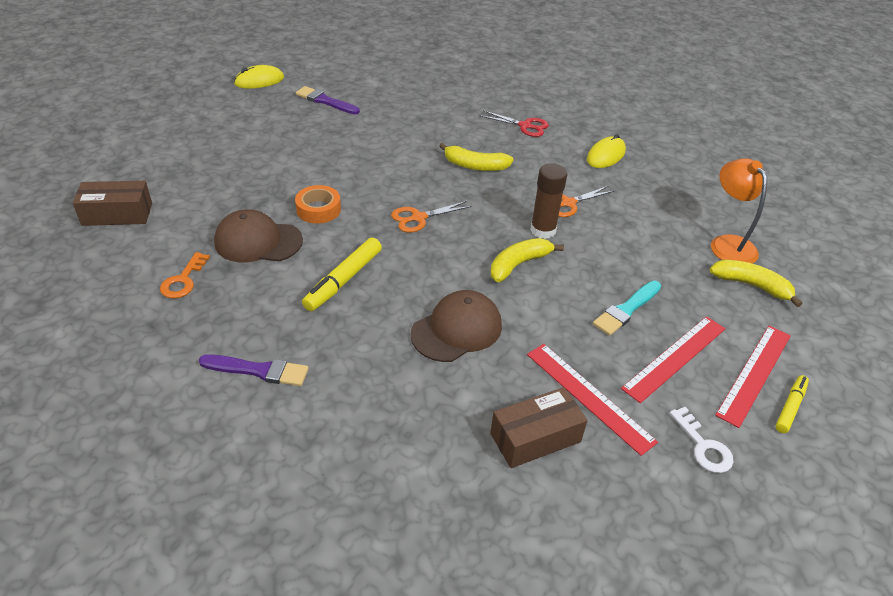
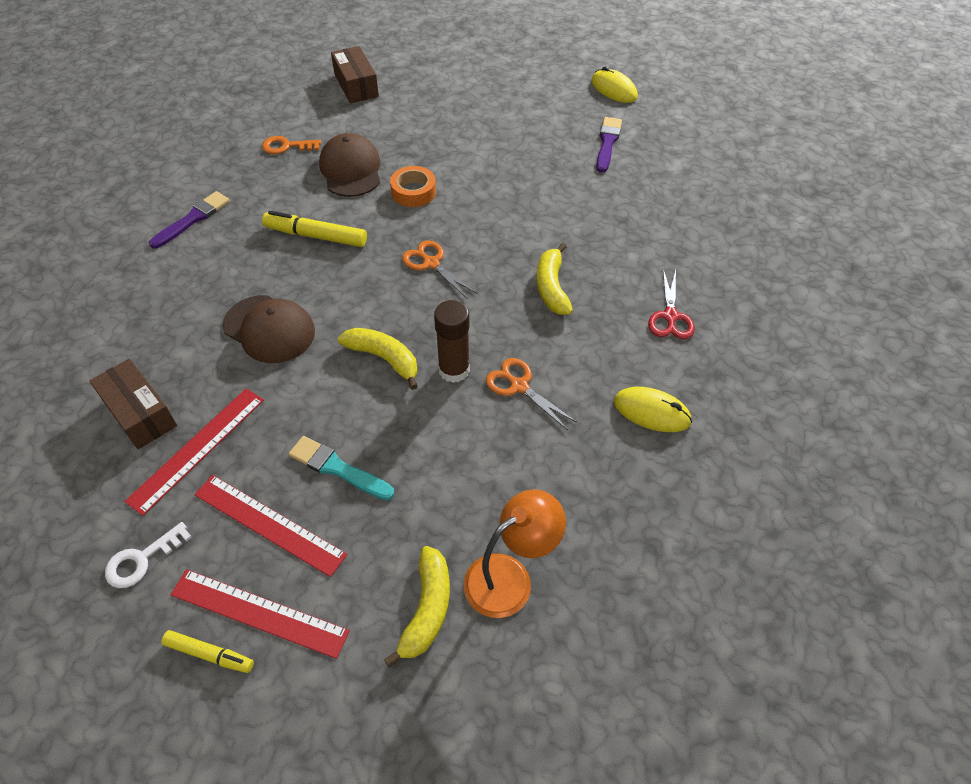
camera: 75 degrees right, 10 degrees up
(259, 370) = (193, 219): purple brush -> purple brush turned 135 degrees counterclockwise

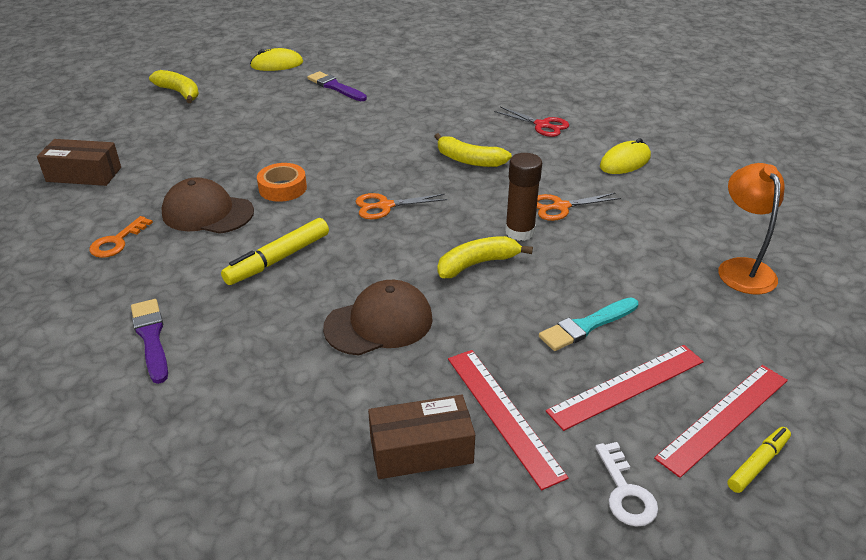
camera: 60 degrees left, 15 degrees down
(427, 609) = (756, 317): yellow banana -> yellow banana (179, 93)

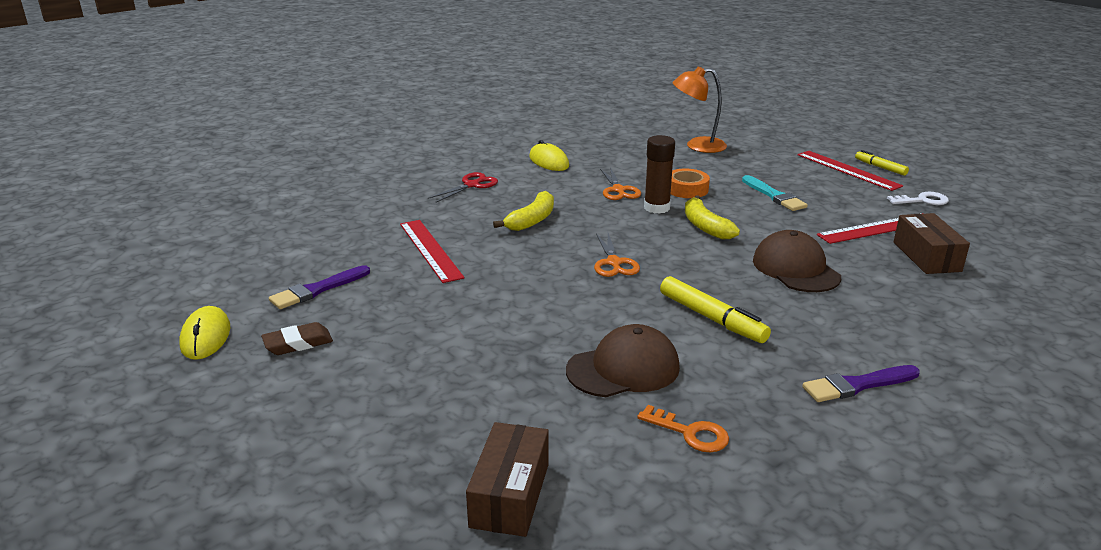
camera: 85 degrees left, 10 degrees down
(179, 93) = (252, 426): yellow banana -> none
(207, 212) = (623, 368): brown cap -> brown cap turned 135 degrees counterclockwise
(265, 91) = (298, 343): none -> brown eraser
(282, 188) = (572, 320): orange tape -> orange tape (686, 189)
(627, 386) = (831, 190): red ruler -> red ruler (430, 250)

